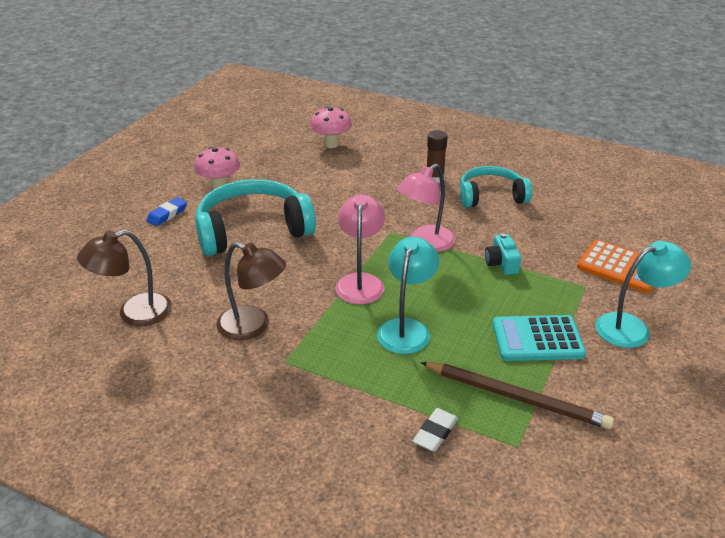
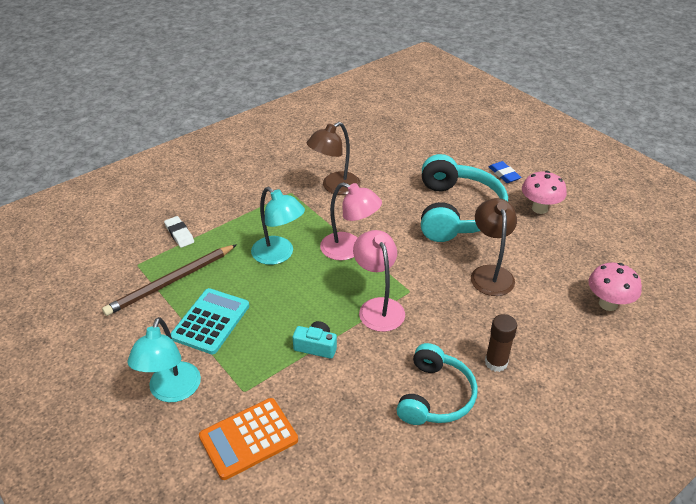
camera: 115 degrees right, 5 degrees up
(134, 313) = (383, 144): brown lamp -> brown lamp (490, 273)

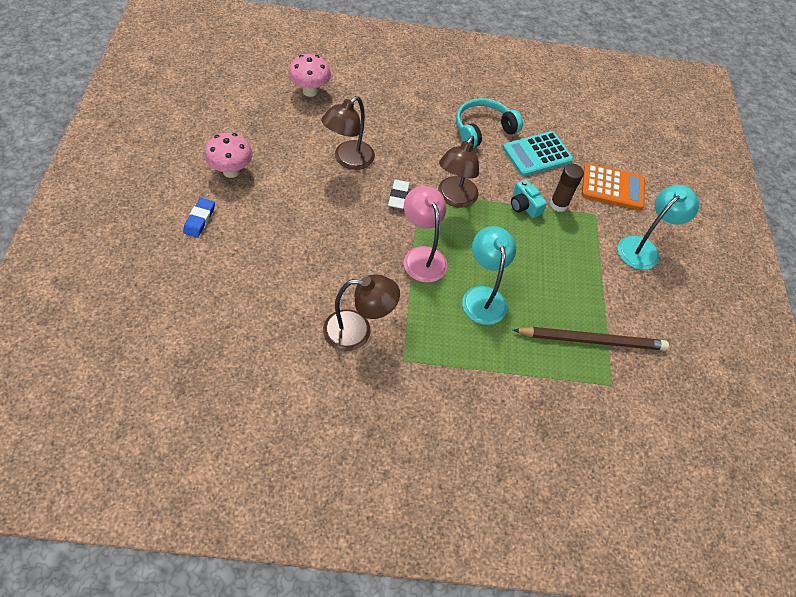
camera: 145 degrees left, 15 degrees up
(179, 234) = (551, 392): white eraser -> white eraser (398, 196)
(210, 321) = (583, 279): turquoise calculator -> turquoise calculator (537, 154)
(378, 307) = (454, 198): pink lamp -> brown lamp
(457, 212) = (295, 219): turquoise headphones -> none
(496, 363) = (426, 117): brown glue stick -> brown glue stick (558, 204)

